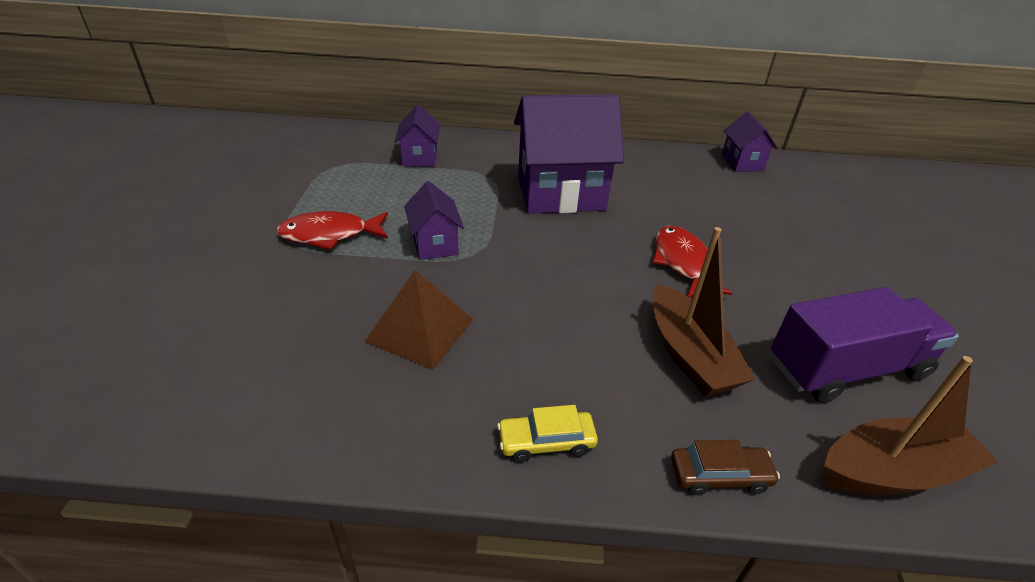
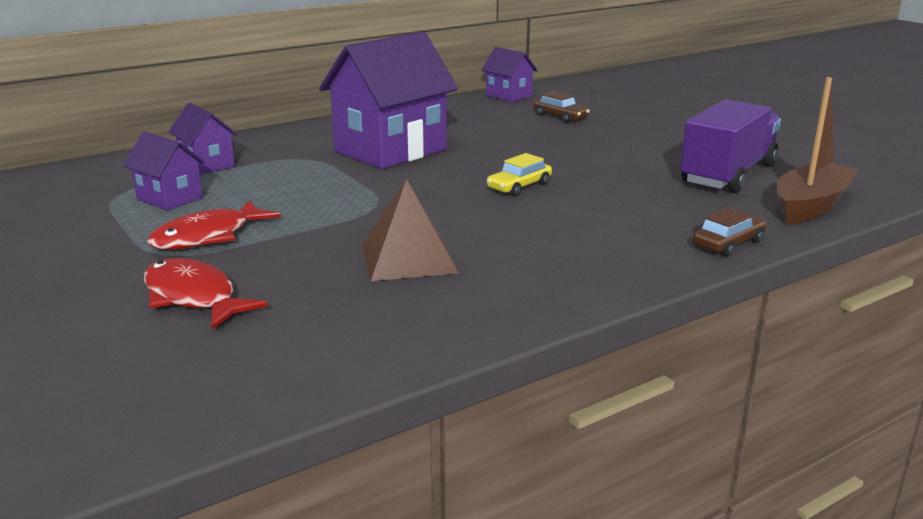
camera: 35 degrees left, 15 degrees down
(435, 244) = (329, 210): purple house -> purple house (169, 198)
(546, 442) = (603, 272): yellow car -> yellow car (519, 186)
(682, 263) = (552, 159): red fish -> red fish (193, 297)
(689, 355) = (628, 201): brown boat -> none
(759, 208) = (560, 116): none -> brown car

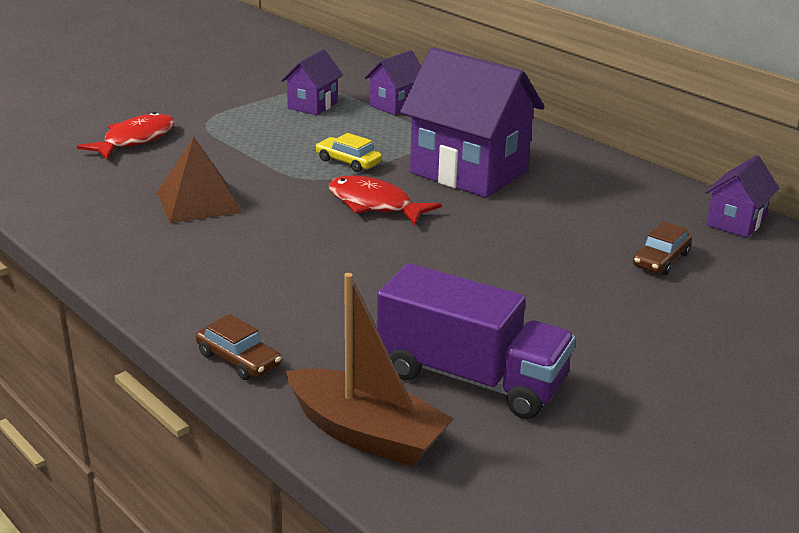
camera: 80 degrees right, 5 degrees up
(208, 237) = (237, 129): red fish -> red fish (374, 204)
(519, 186) = (382, 241): yellow car -> yellow car (348, 162)

